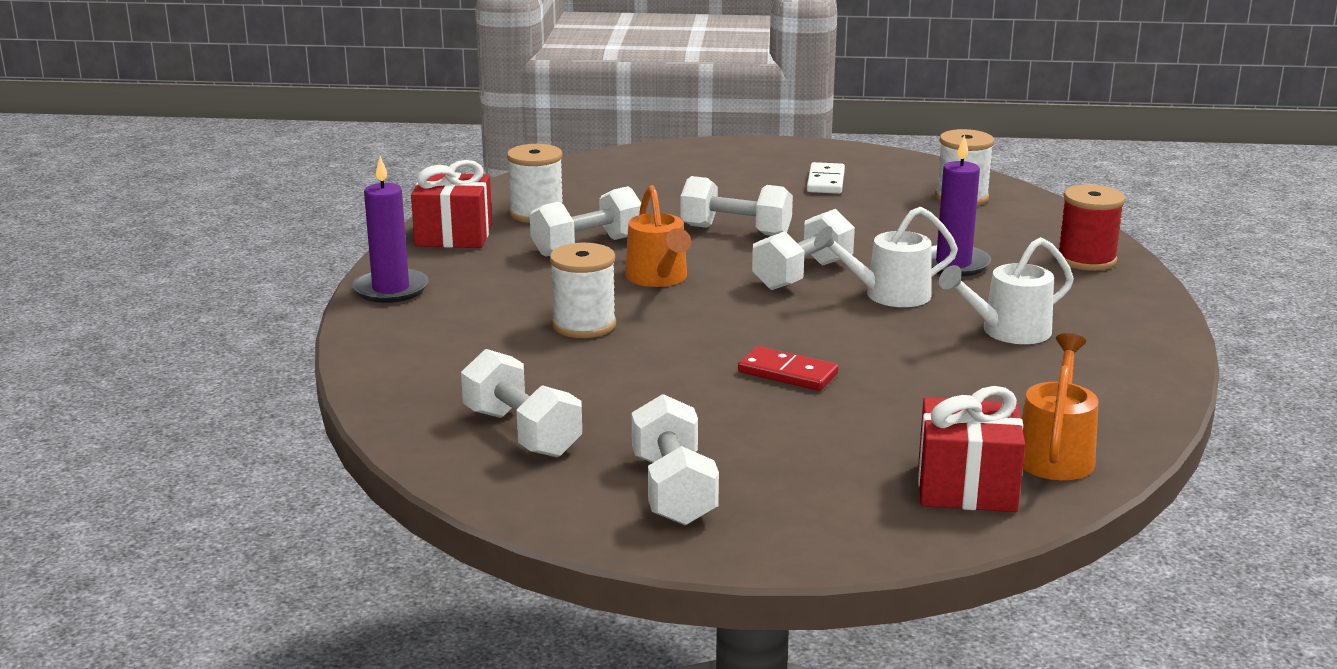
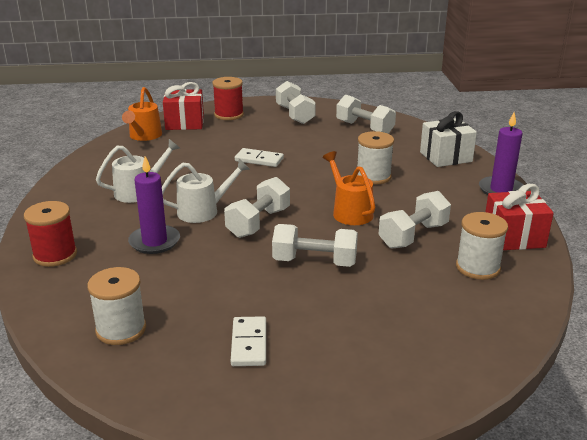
camera: 170 degrees right, 5 degrees up
(415, 350) = (446, 157): none -> white gift
(787, 373) = (259, 160): red domino -> white domino
(851, 507) = (229, 115): none -> red spool

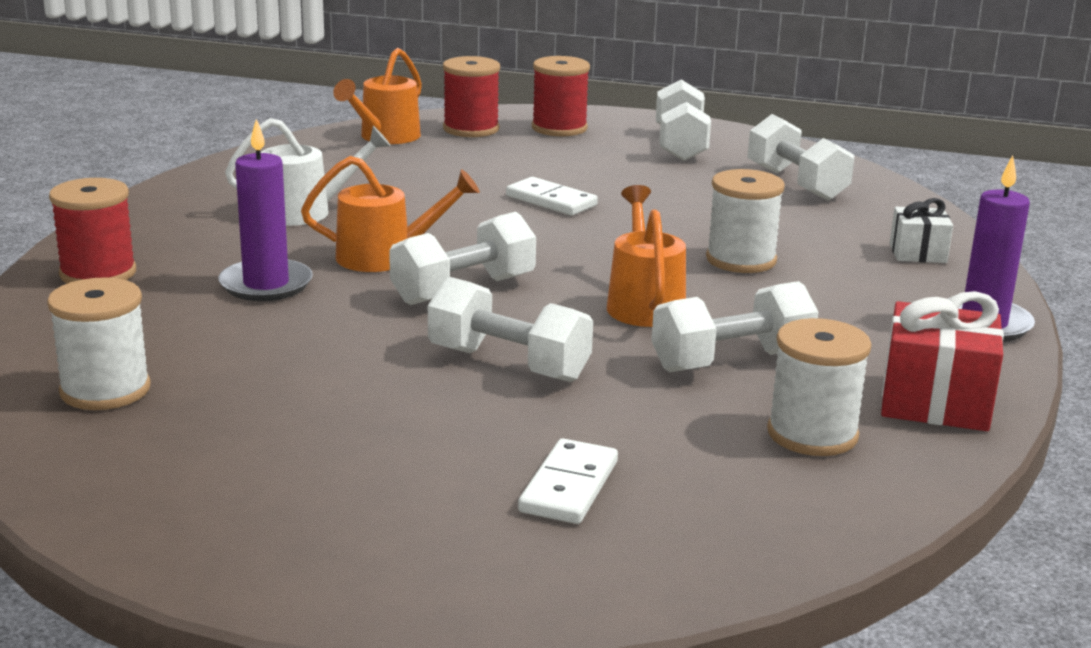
camera: 20 degrees right, 5 degrees down
(185, 123) = (471, 129): red gift -> red spool
(204, 211) = (386, 257): white watering can -> orange watering can
(249, 344) = (286, 454): white domino -> white domino (568, 486)
(446, 157) = (918, 253): white gift -> white gift, size x0.60

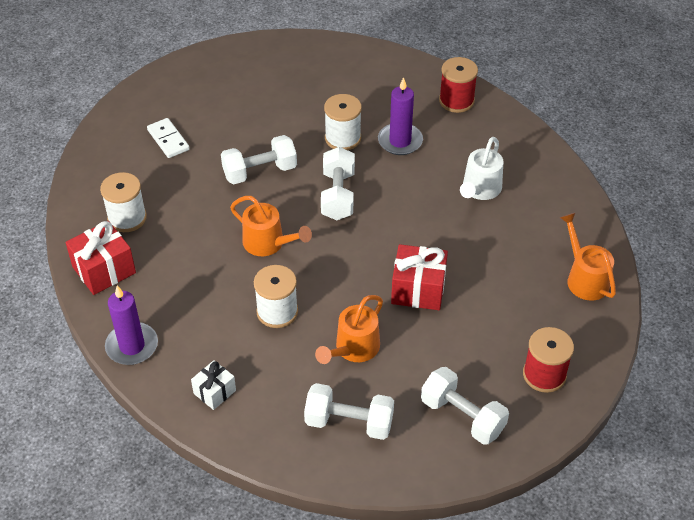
camera: 130 degrees right, 25 degrees up
(105, 390) = (343, 70): white spool -> white spool (343, 138)
(386, 257) = (397, 190): orange watering can -> orange watering can (353, 349)
(471, 129) = (574, 328): red spool -> none
(551, 201) = (418, 289): white domino -> red gift
(731, 361) = (195, 235): white dumbbell -> none

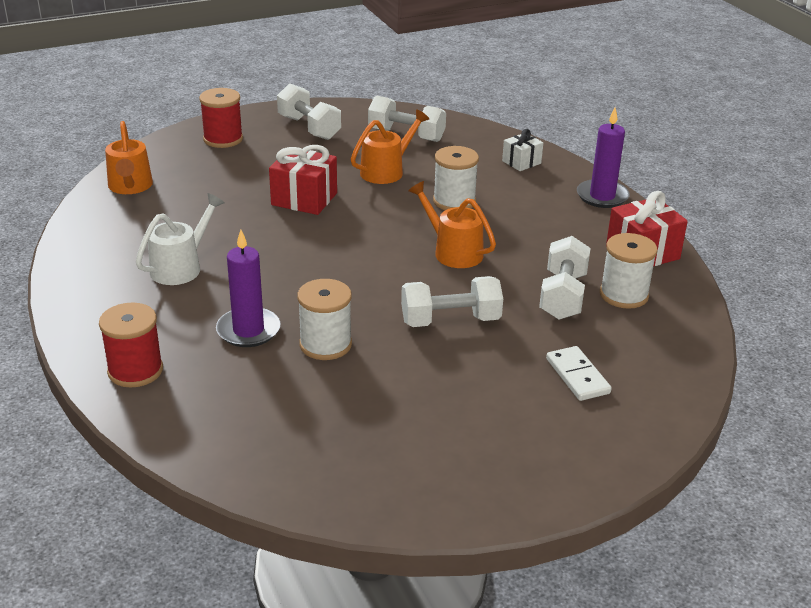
camera: 170 degrees left, 15 degrees down
(338, 195) = (357, 284): white dumbbell -> white dumbbell (562, 296)

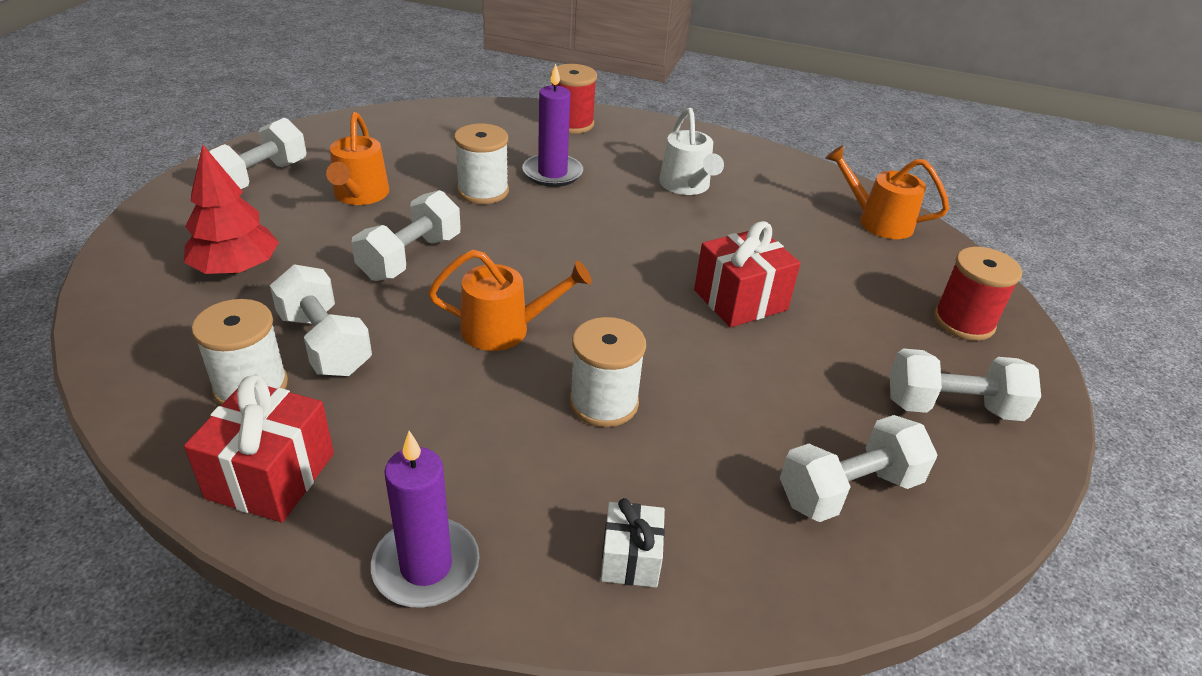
camera: 130 degrees right, 5 degrees up
(387, 171) = (748, 398): orange watering can -> orange watering can (359, 196)
(486, 465) = (259, 178): none -> white dumbbell
(577, 376) = (236, 269): white domino -> red tree

